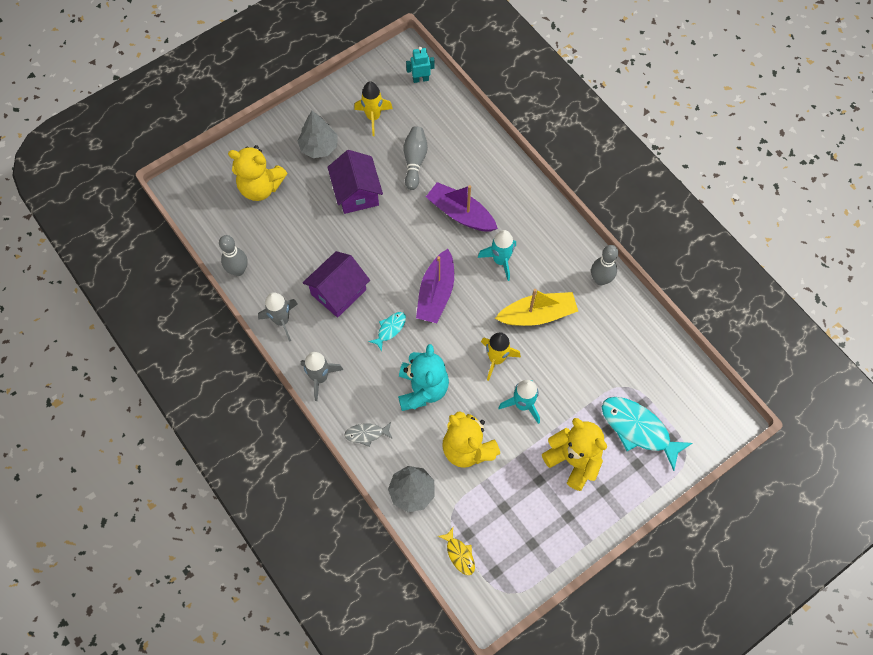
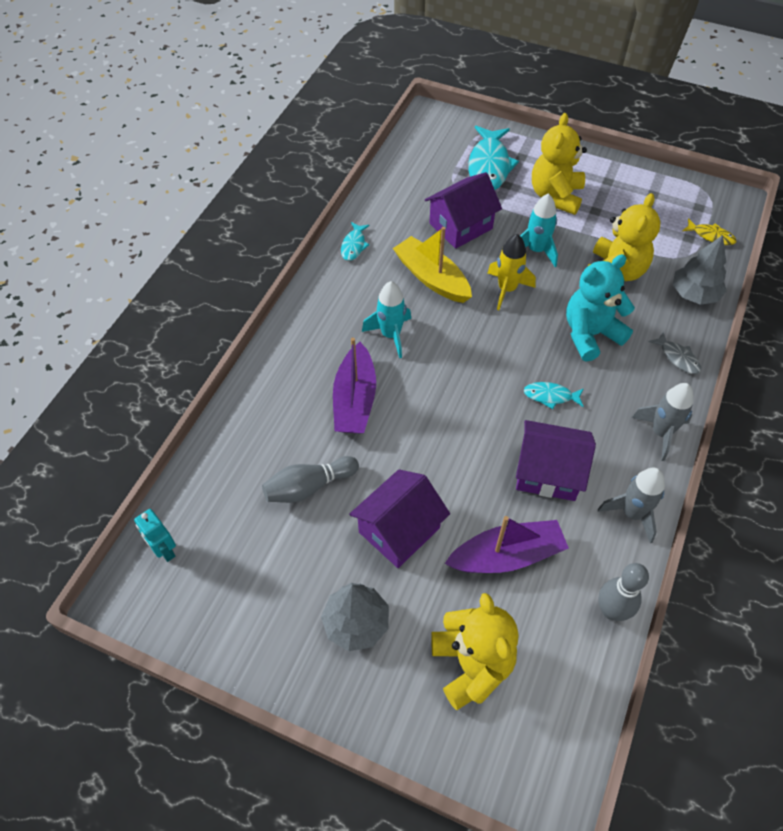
camera: 120 degrees left, 10 degrees down
(373, 117) = (264, 577): yellow rocket -> none
(436, 293) = (474, 374): purple boat -> purple boat (507, 555)
(459, 554) = (711, 236): yellow fish -> yellow fish turned 90 degrees clockwise
(579, 365) = (461, 226): none -> purple house
(600, 279) = (354, 245): grey bowling pin -> turquoise fish

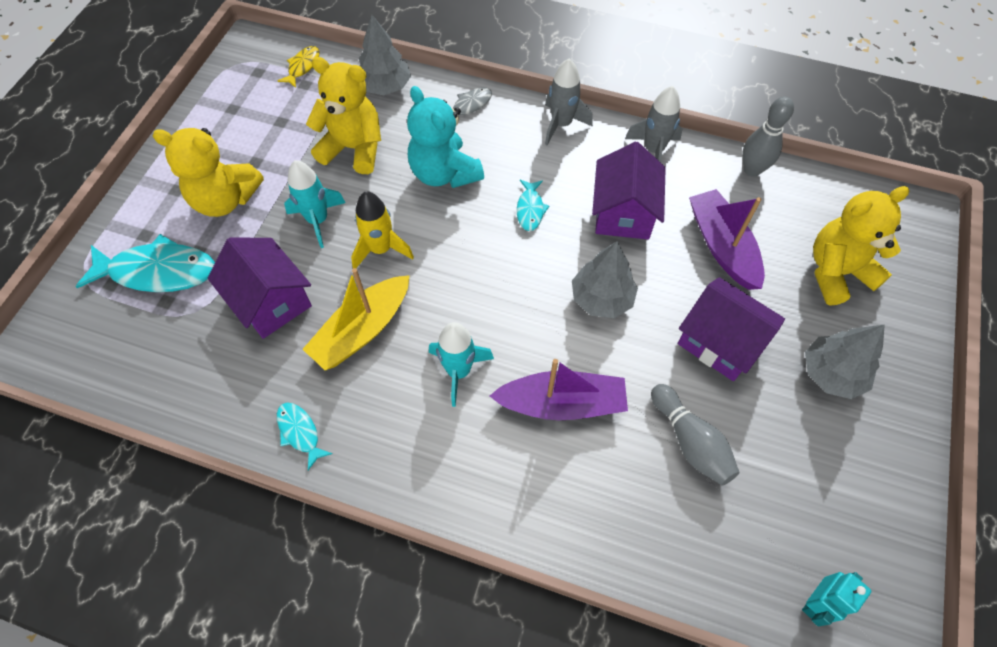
camera: 95 degrees left, 5 degrees up
(354, 245) = (300, 432): turquoise fish -> turquoise fish turned 135 degrees counterclockwise
(451, 441) = (601, 298): none -> grey tree

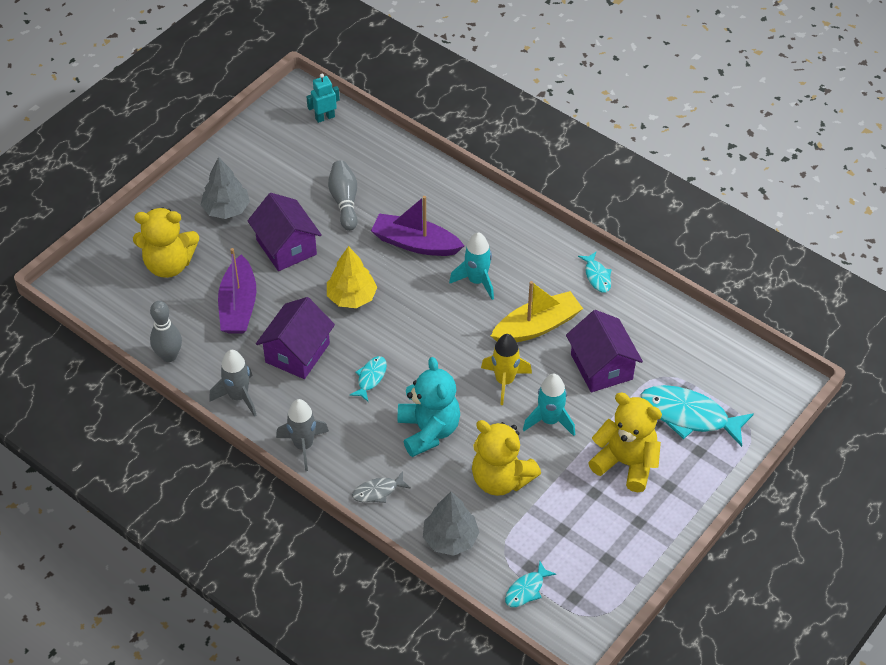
camera: 160 degrees left, 10 degrees down
(302, 67) = (526, 589): yellow fish -> turquoise fish
(601, 298) = (352, 297): grey tree -> yellow tree

